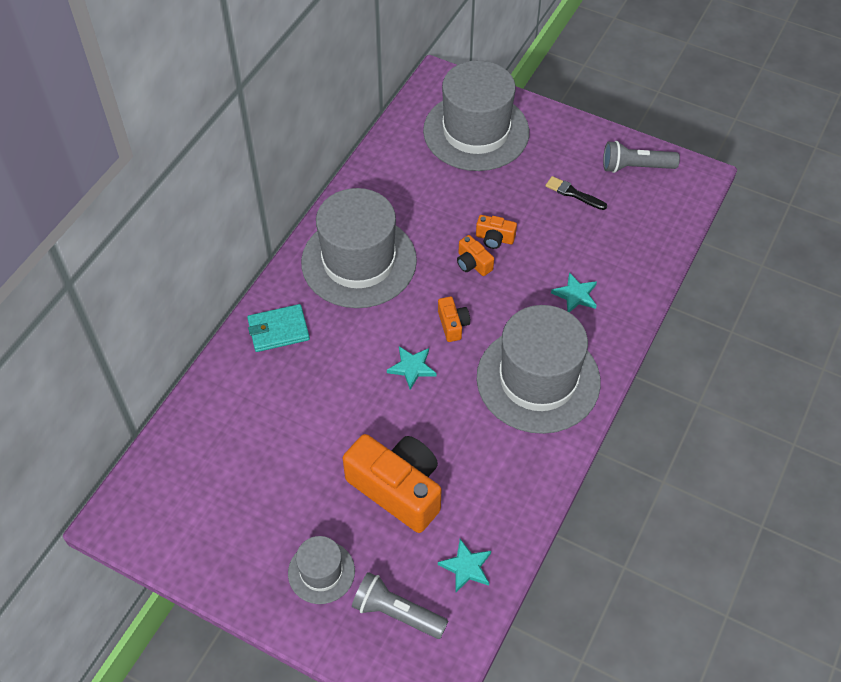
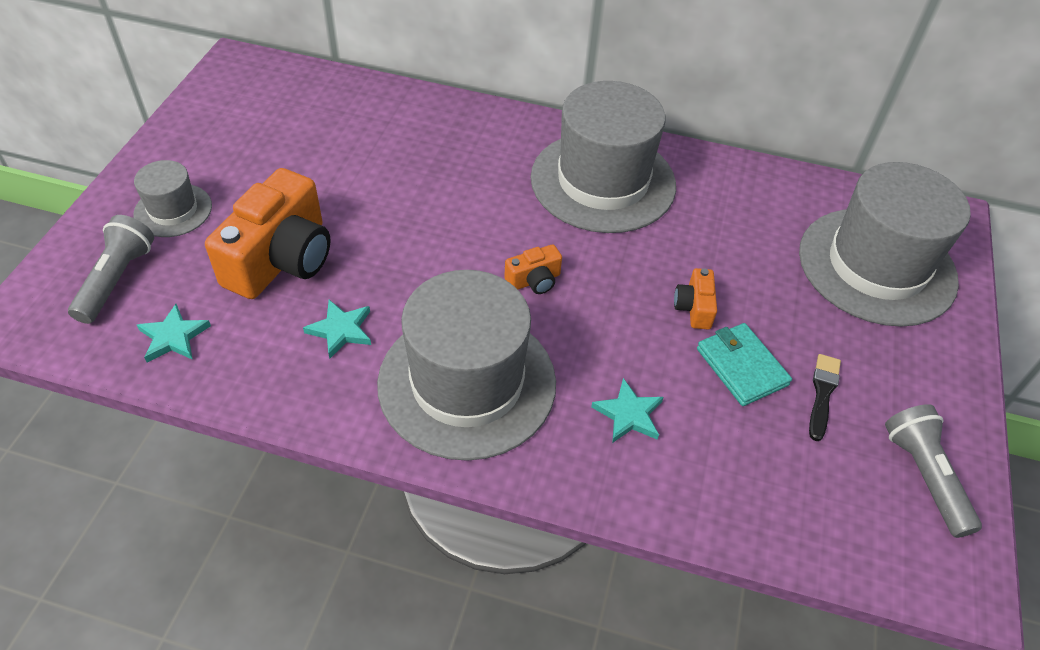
camera: 75 degrees right, 5 degrees down
(278, 330) = (483, 132): turquoise wallet -> turquoise wallet (741, 367)
(412, 368) = (457, 250): turquoise star -> turquoise star (341, 330)
(473, 263) = (641, 289): orange camera -> none

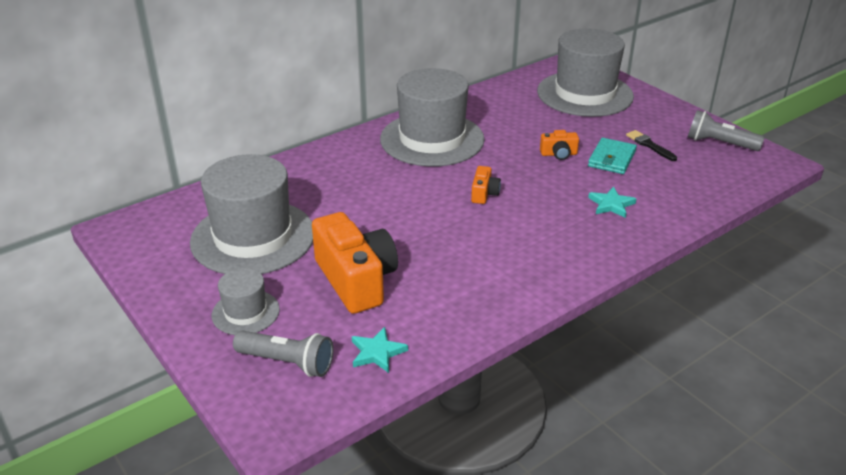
camera: 50 degrees left, 15 degrees down
(117, 279) = (287, 362): grey flashlight -> grey flashlight turned 150 degrees clockwise
(341, 330) = (448, 278): turquoise star -> none
(467, 383) = (538, 247): grey hat -> grey hat (253, 237)
(694, 308) = (558, 154): orange camera -> orange camera turned 45 degrees counterclockwise
(741, 367) = (611, 159): turquoise wallet -> turquoise wallet turned 75 degrees counterclockwise

